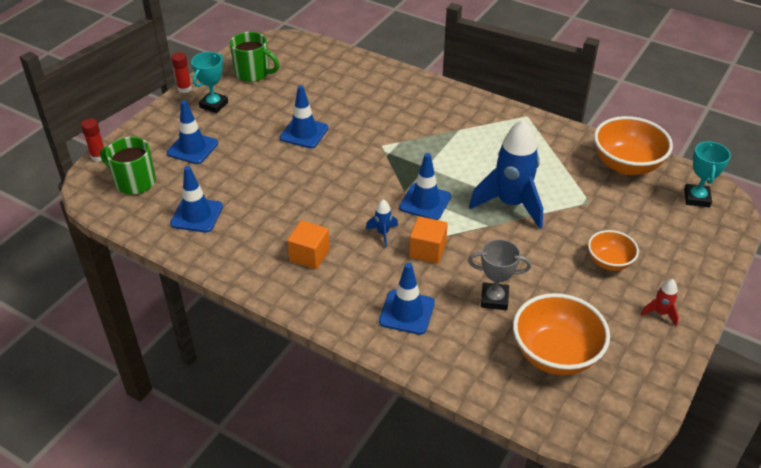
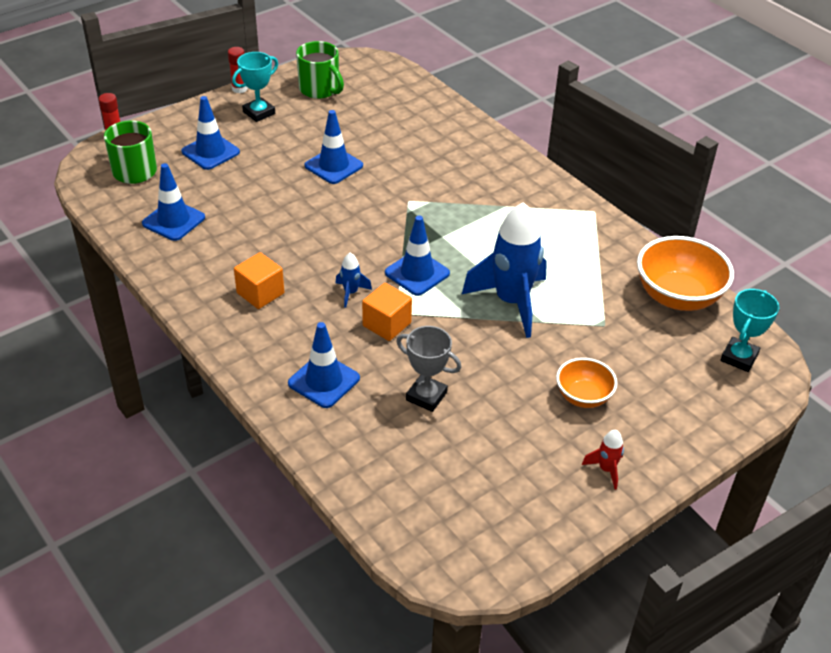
camera: 20 degrees right, 0 degrees up
(555, 354) = (455, 474): orange bowl -> none

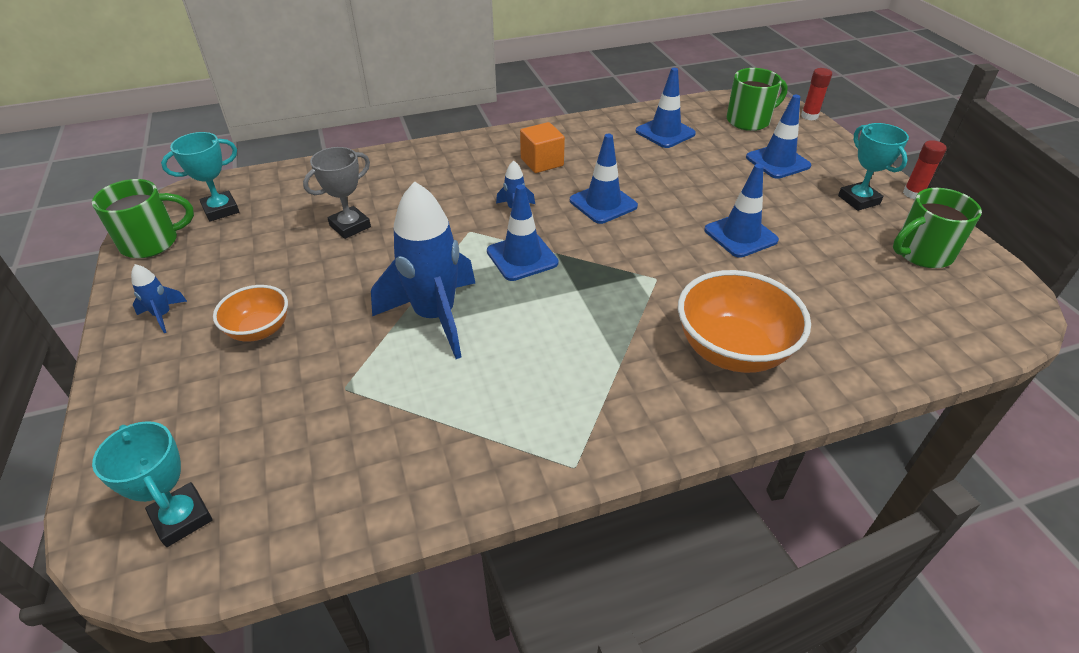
camera: 110 degrees right, 0 degrees up
(324, 381) = (412, 177): blue traffic cone -> blue traffic cone (603, 203)
(387, 324) = (457, 222): orange cube -> none
(447, 515) = (221, 210): none -> turquoise trophy
(525, 543) = (152, 242): none -> green mug
(606, 469) = (163, 315): red rocket -> blue rocket
(677, 297) = (339, 495): orange bowl -> orange bowl (732, 350)

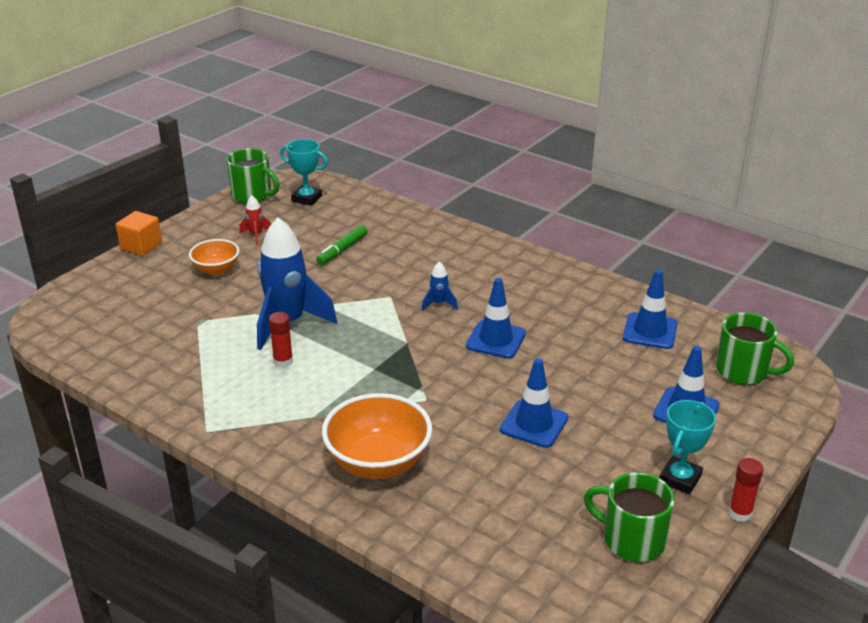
camera: 55 degrees right, 10 degrees down
(163, 315) = (198, 234): blue rocket -> none
(182, 518) = (73, 318): turquoise trophy -> none
(235, 272) = (256, 235): none -> red rocket
(350, 226) = (342, 250): grey trophy -> green marker
(522, 257) = (385, 331): blue traffic cone -> none
(542, 162) = (518, 289): orange cube -> orange cube (141, 246)
(809, 116) = (810, 406): red glue stick -> red glue stick (283, 361)

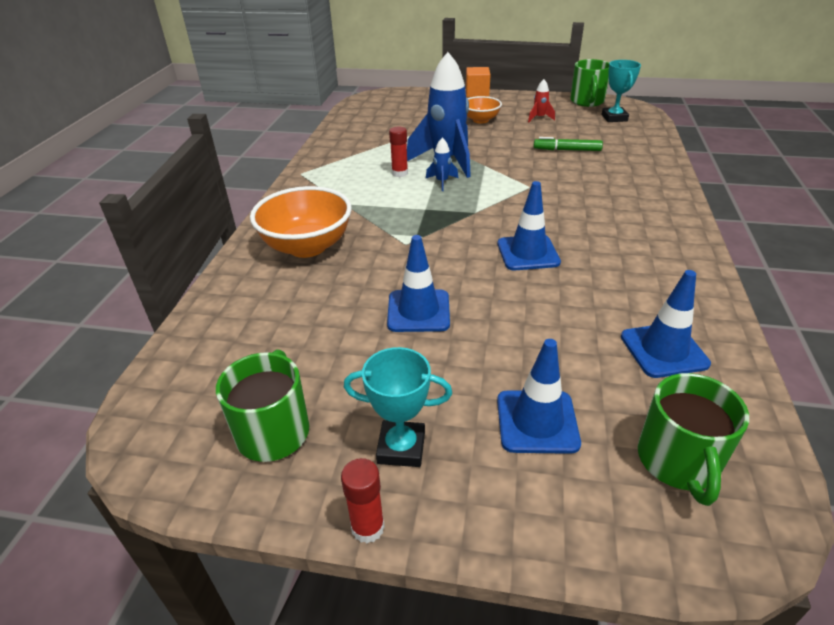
camera: 65 degrees right, 5 degrees up
(439, 304) = (547, 210): blue rocket -> blue rocket (442, 182)

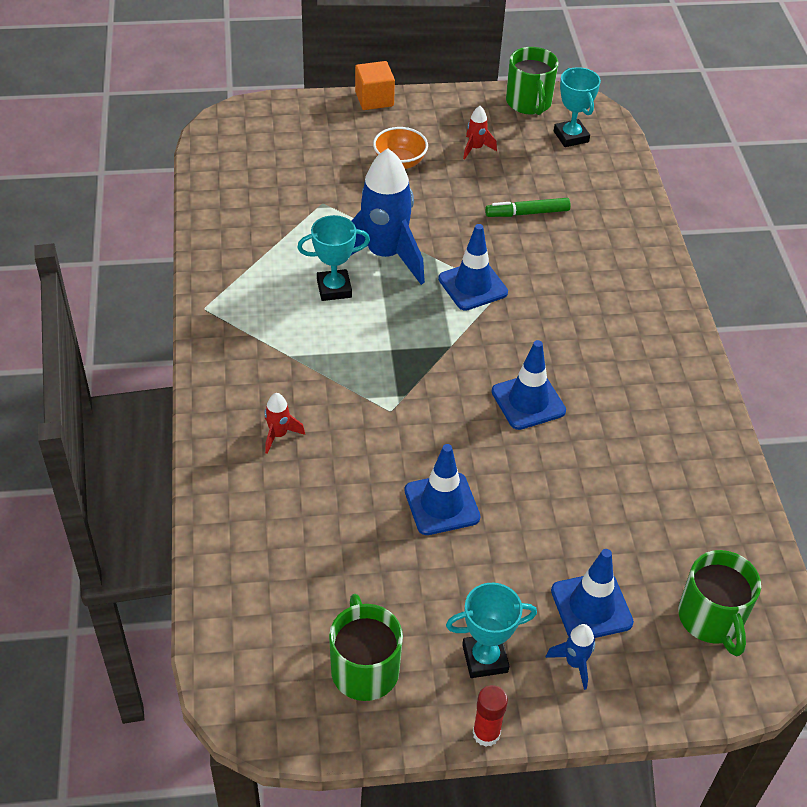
camera: 20 degrees left, 10 degrees up
(307, 246) = (279, 435): orange bowl -> red rocket
(400, 173) = (334, 288): red glue stick -> turquoise trophy
(442, 182) = (393, 298): blue rocket -> blue rocket (574, 663)
(663, 350) = (684, 506): blue traffic cone -> blue traffic cone (472, 286)

